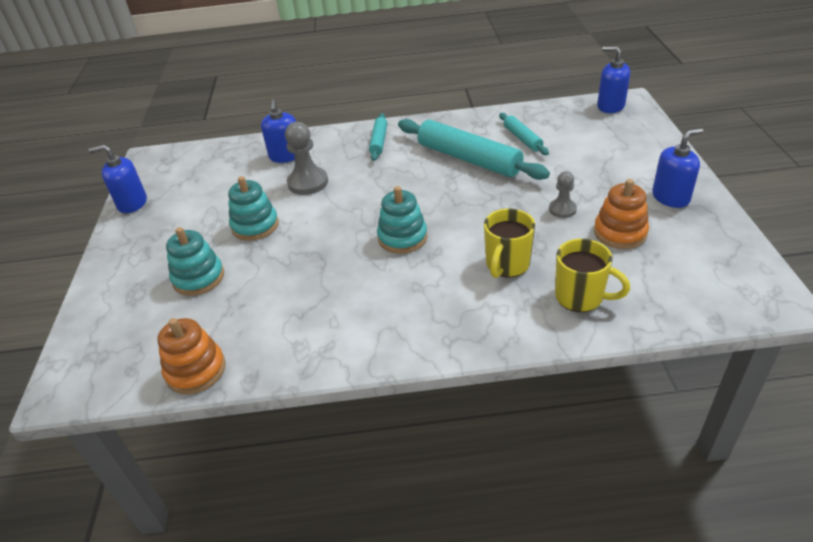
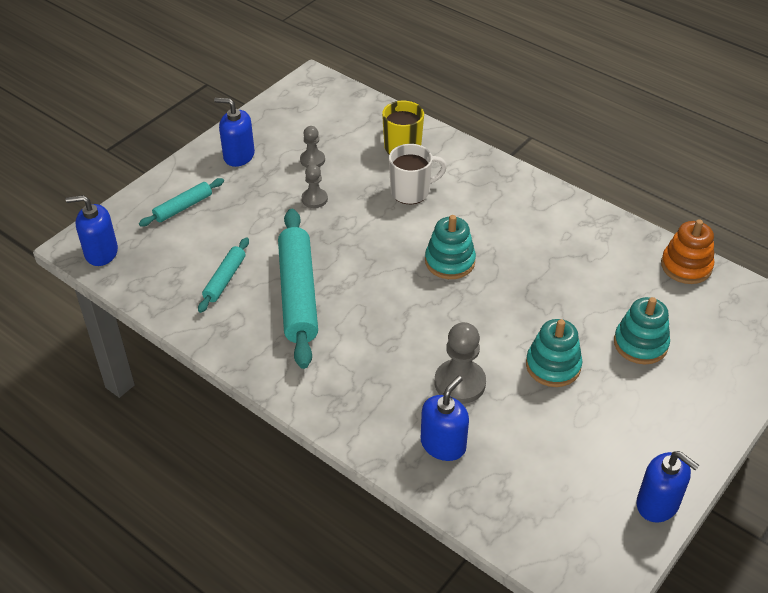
camera: 140 degrees left, 5 degrees up
(379, 141) = (335, 385): turquoise rolling pin -> turquoise rolling pin (183, 207)
(507, 265) = (411, 192): yellow mug -> white mug
(610, 106) = (101, 252): blue soap dispenser -> blue soap dispenser turned 105 degrees clockwise
(620, 232) = (312, 160): orange stacking toy -> grey pawn

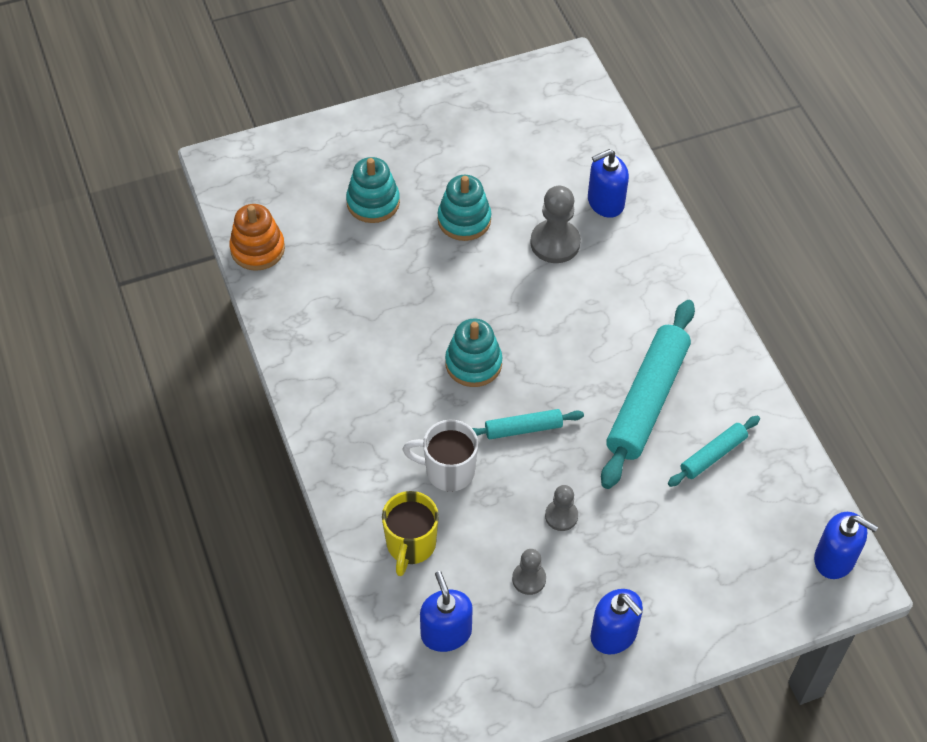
camera: 150 degrees left, 10 degrees up
(183, 207) = (717, 581): turquoise rolling pin -> turquoise rolling pin (523, 429)
(657, 504) = (478, 91): blue soap dispenser -> blue soap dispenser (446, 633)

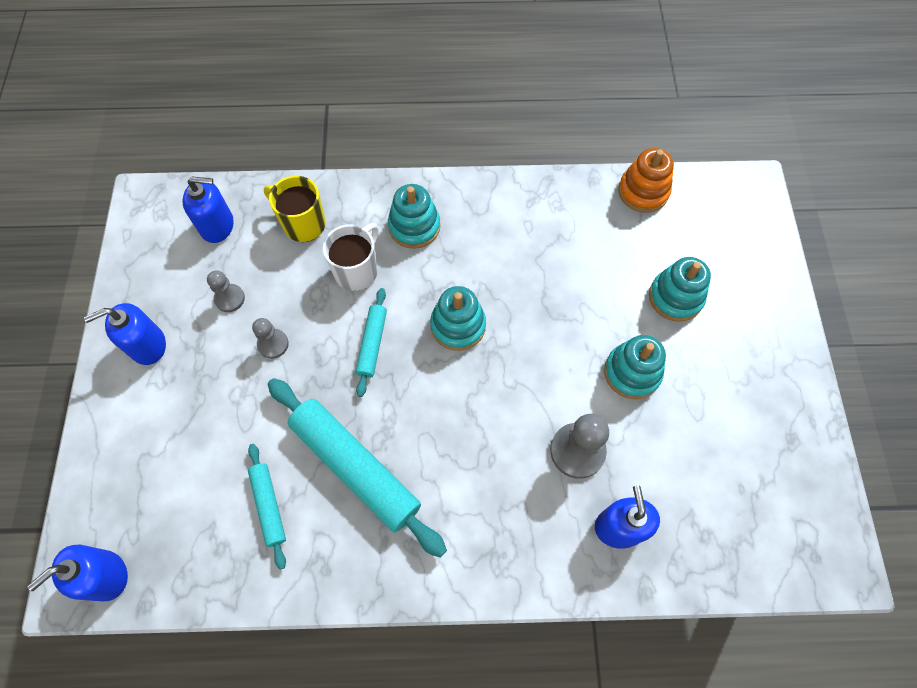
camera: 110 degrees right, 10 degrees up
(374, 436) = (414, 226): none -> turquoise stacking toy

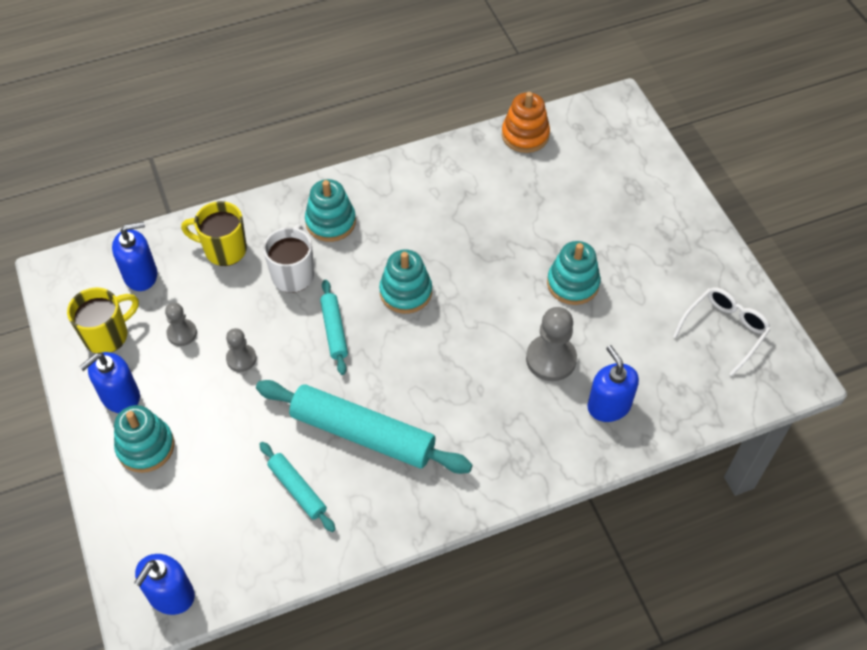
camera: 20 degrees left, 10 degrees down
(163, 278) = (107, 335): none -> yellow mug
(675, 297) = (586, 213): turquoise stacking toy -> turquoise stacking toy (145, 447)
(777, 483) = (724, 331): none -> white glasses

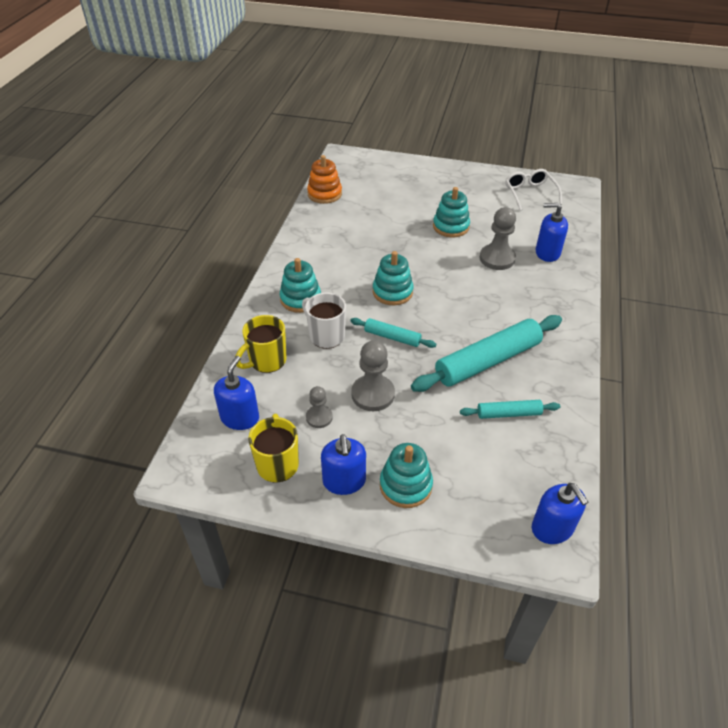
camera: 55 degrees left, 10 degrees down
(241, 359) = (373, 394): grey pawn -> grey pawn, size x1.68

